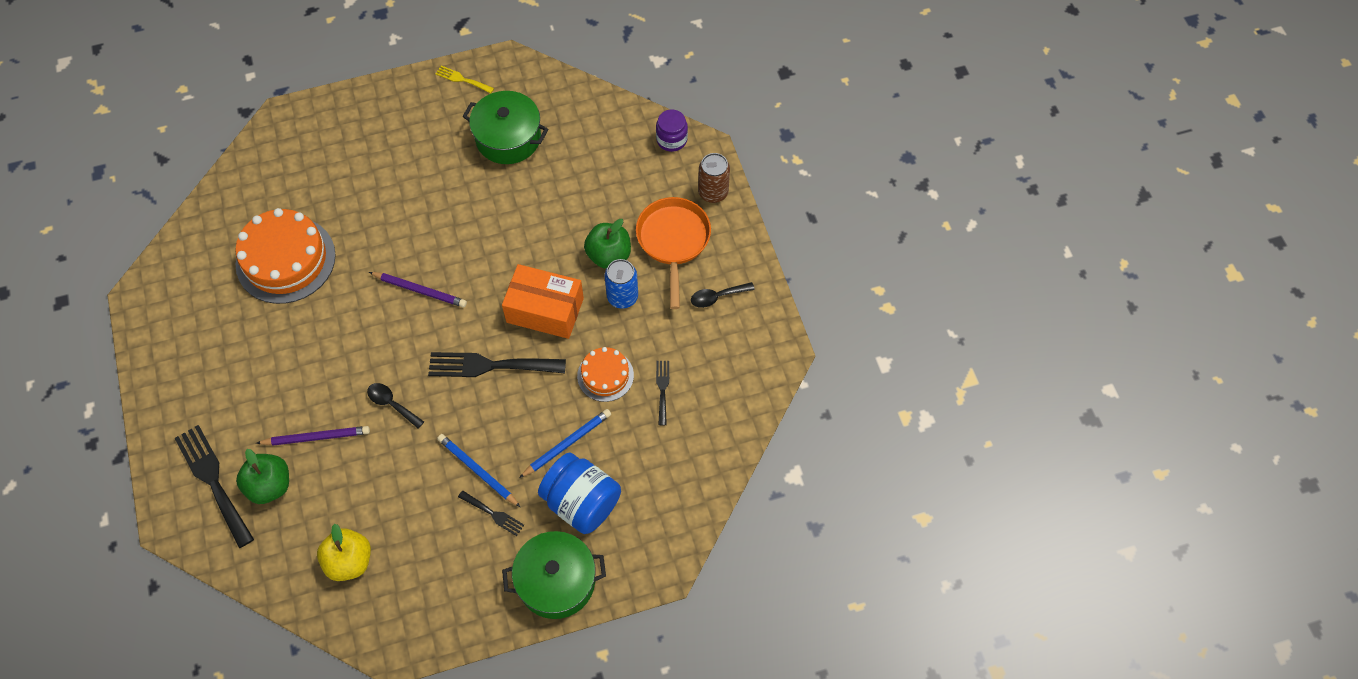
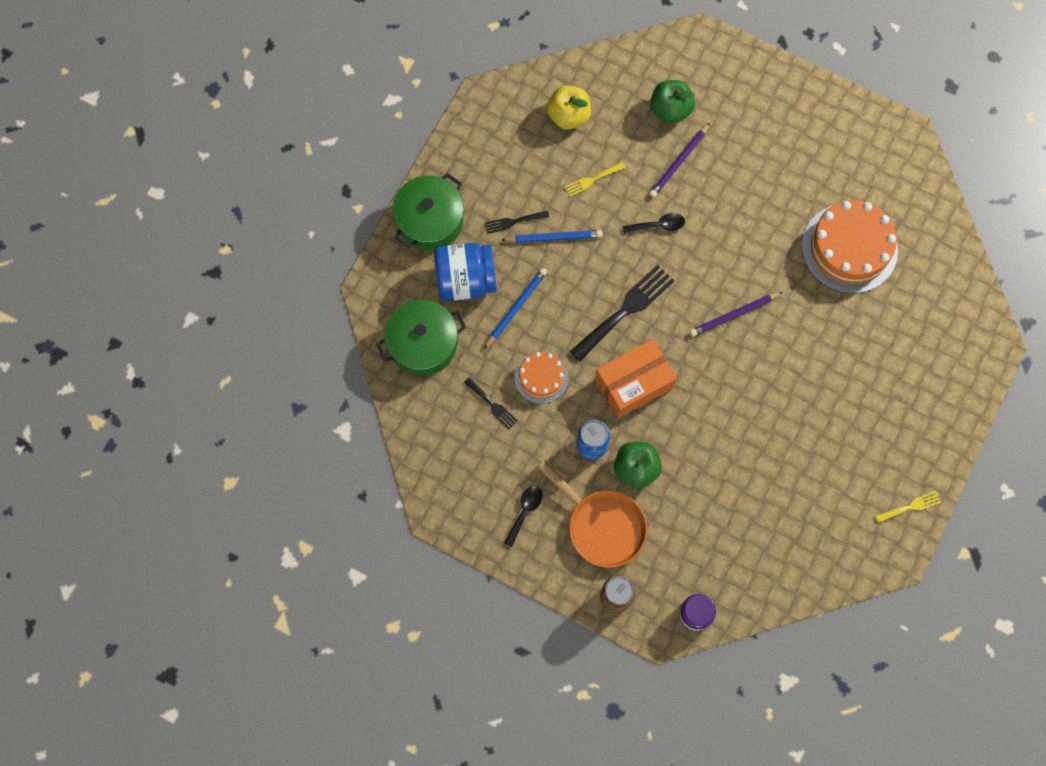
camera: 135 degrees right, 10 degrees up
(213, 481) = (707, 81): black fork -> none
(396, 488) = (592, 180): none -> yellow fork
(508, 138) = (816, 491): green pot -> green pot (423, 344)
(567, 444) = (516, 308): blue pencil -> blue pencil turned 150 degrees counterclockwise

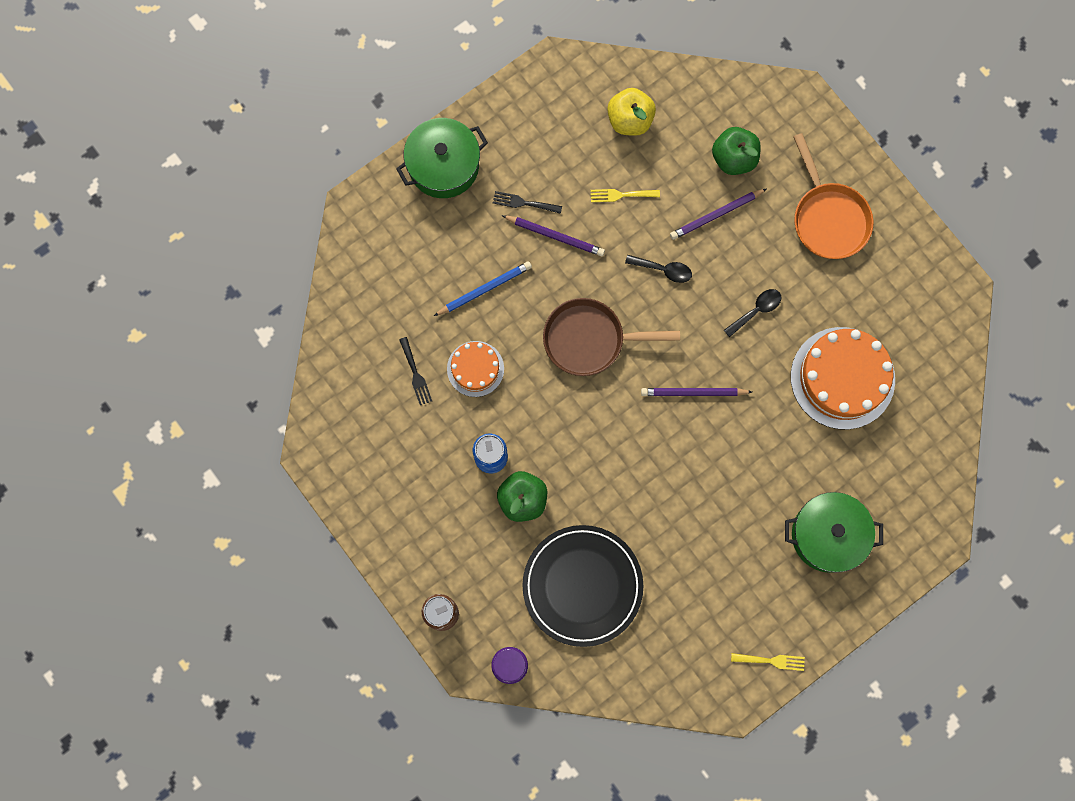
camera: 25 degrees right, 5 degrees up
(423, 344) = (378, 284): green pot -> green pot (828, 535)
(465, 280) = (449, 240): blue jar -> none
(525, 512) = (396, 491): black spoon -> black spoon (756, 311)
(553, 237) = (555, 236): blue pencil -> purple pencil
(602, 526) = (463, 539): orange pan -> orange pan (828, 218)
(625, 310) = (589, 339): black fork -> brown pan
(633, 383) = (561, 415): orange box -> none
(723, 518) = (582, 586): none -> black plate

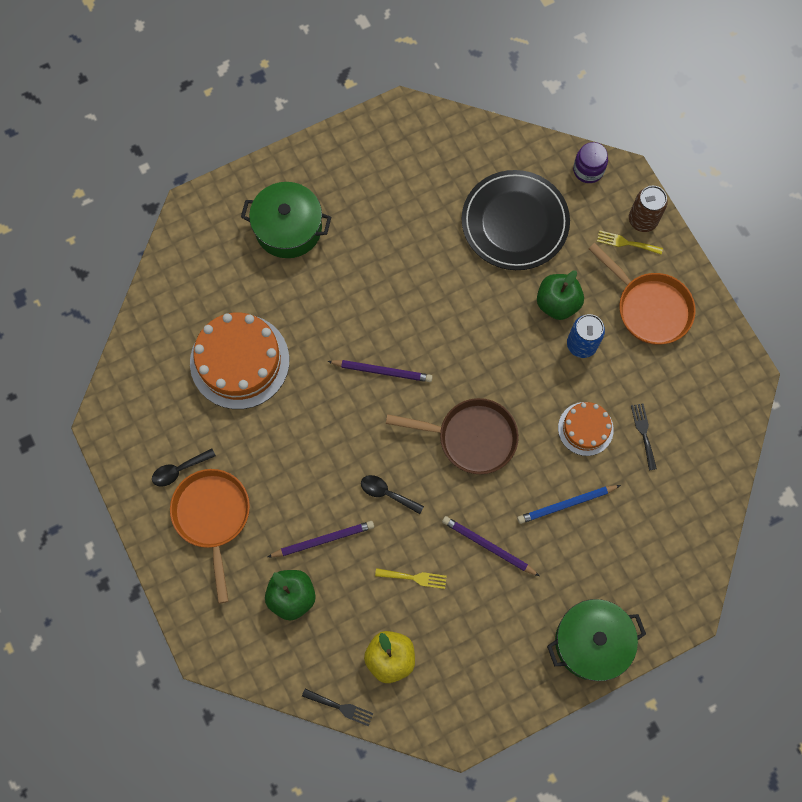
camera: 170 degrees left, 5 degrees down
(423, 511) = (649, 308): none -> orange pan
(523, 203) = (515, 587): black fork -> black fork (340, 707)
(756, 311) = (305, 438): black spoon -> black spoon (179, 470)
(771, 661) = (362, 137): yellow fork -> yellow fork (626, 243)

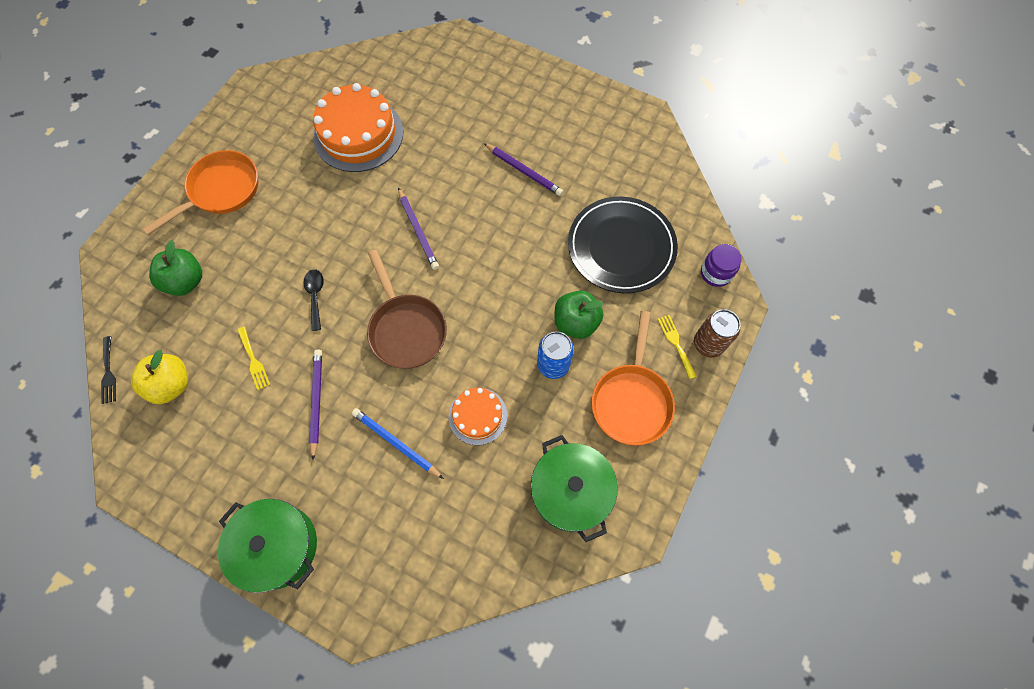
camera: 55 degrees right, 5 degrees down
(179, 470) = (246, 148): black spoon -> none
(288, 228) = (489, 101): green pot -> green pot (571, 491)
(323, 540) = (247, 275): purple pencil -> purple pencil (524, 171)
(643, 433) = (508, 469): black fork -> none

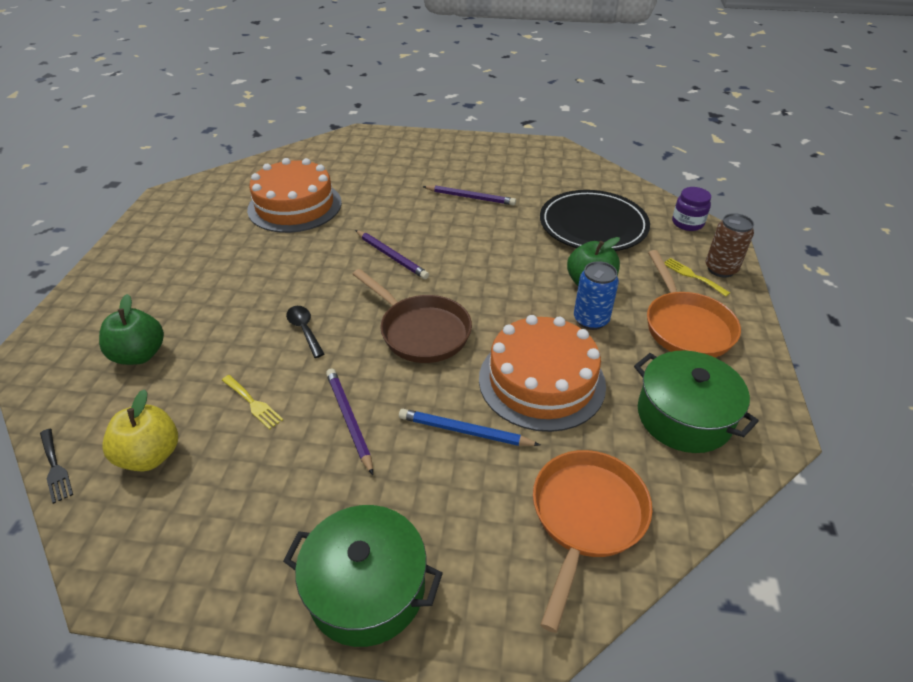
camera: 20 degrees left, 25 degrees down
(221, 191) = (159, 273): orange pan -> orange pan (586, 517)
(478, 416) = (541, 381): orange cake -> orange cake, size x1.82

